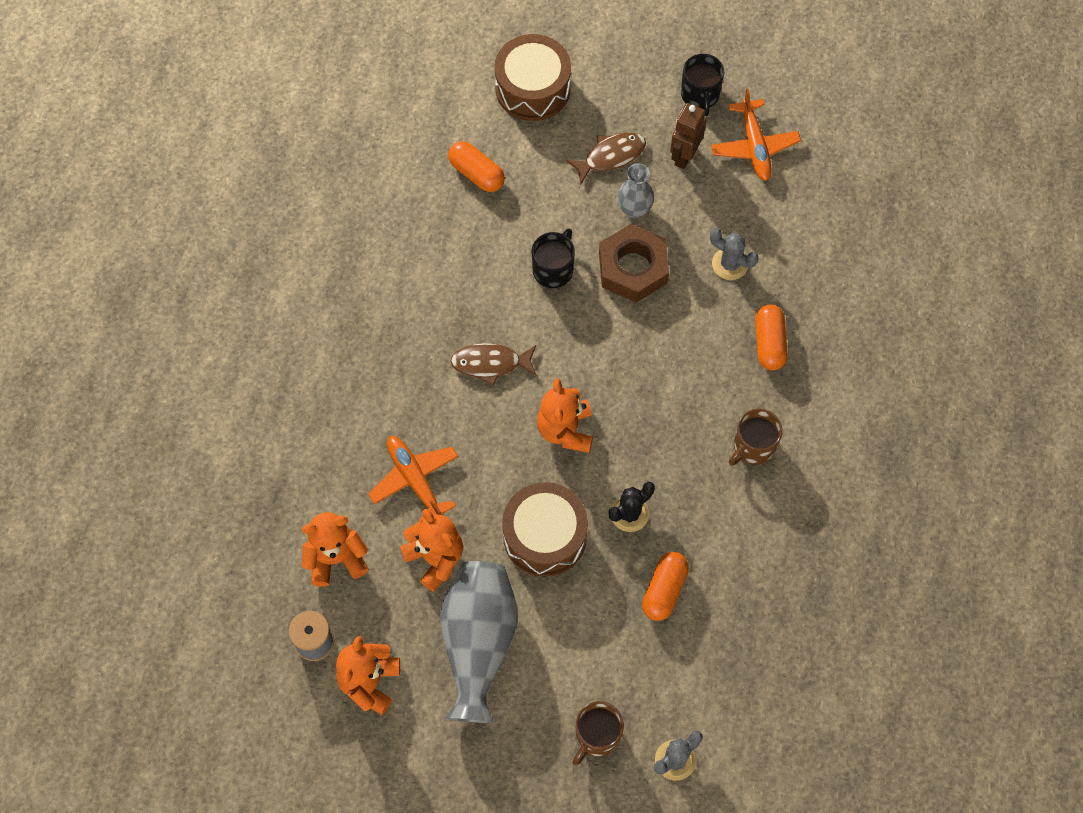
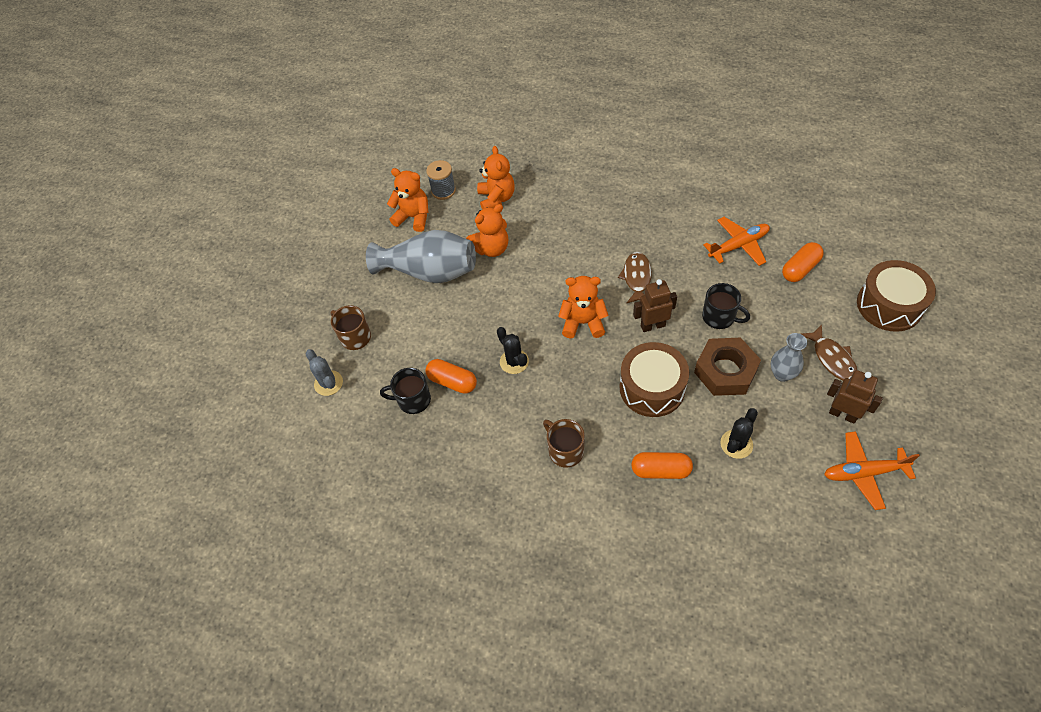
camera: 100 degrees right, 10 degrees down
(415, 480) = (548, 237): orange plane -> orange plane (739, 245)
(545, 536) = (501, 309): brown drum -> brown drum (652, 388)
(568, 346) = (652, 325): none -> brown robot
(700, 95) = (911, 430): black mug -> black mug (413, 400)
(730, 264) = (736, 444): grey cactus -> black cactus

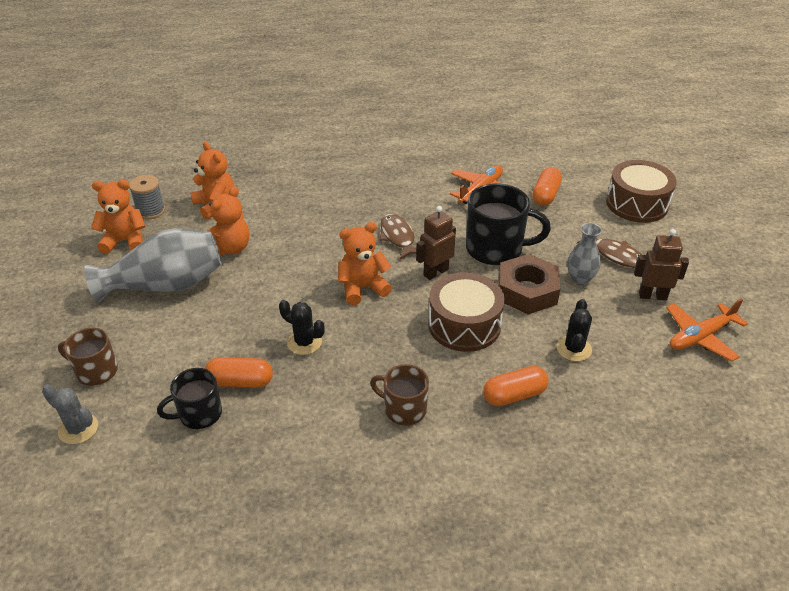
camera: 30 degrees left, 15 degrees down
(719, 317) = (495, 249): black mug -> black mug, size x1.66

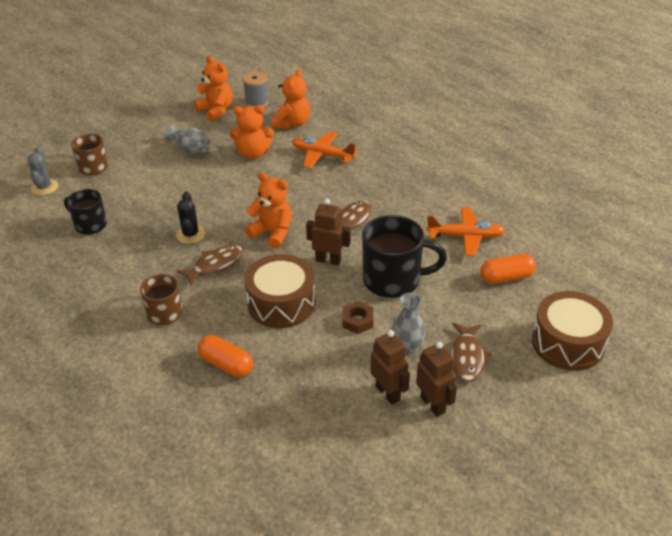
camera: 55 degrees right, 0 degrees up
(166, 285) = (190, 149): grey vase -> grey vase, size x0.52
(240, 381) = (131, 226): orange capsule -> none
(369, 344) = (215, 265): none -> brown fish
(495, 249) = (393, 280): black mug -> black mug turned 60 degrees counterclockwise
(527, 291) = (357, 321): brown nut -> brown nut, size x0.52
(574, 349) = (311, 378): black cactus -> none
(623, 313) = (388, 393): none -> brown robot
(700, 337) = (406, 459): orange plane -> orange plane (322, 155)

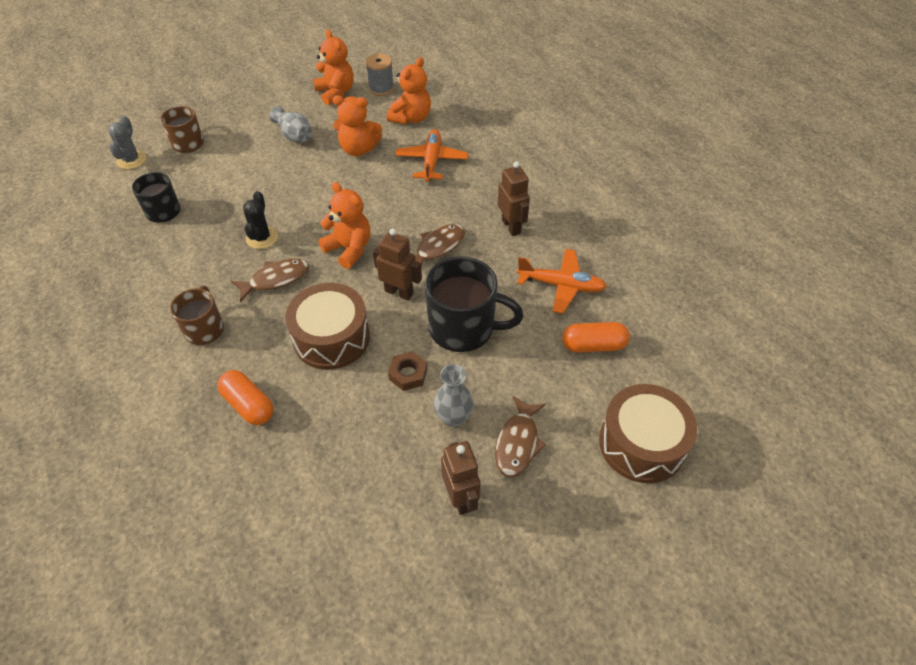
camera: 10 degrees right, 10 degrees up
(322, 155) = (432, 161): orange plane -> orange plane turned 60 degrees clockwise
(388, 393) = (414, 473): brown robot -> brown robot (511, 226)

